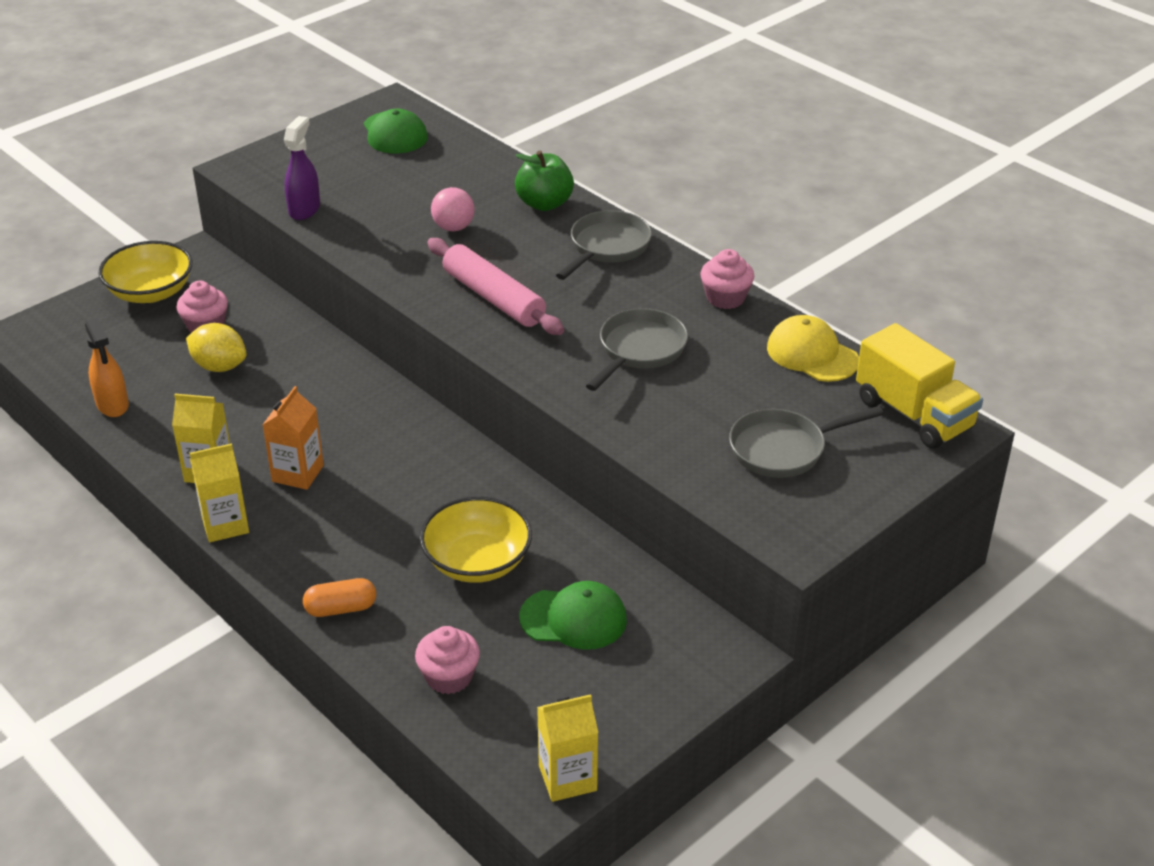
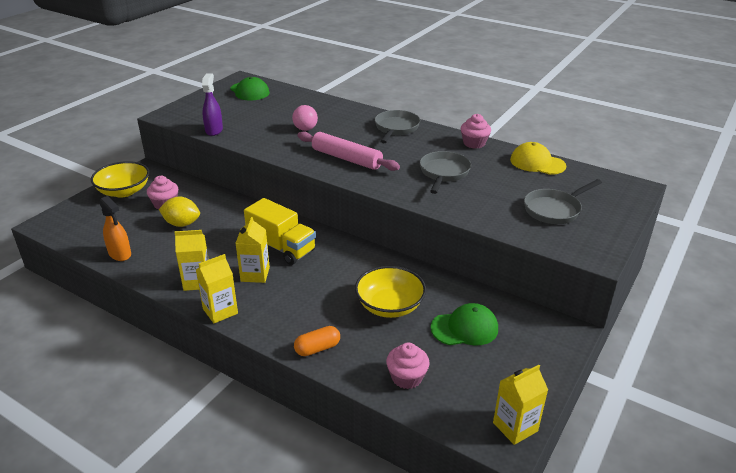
camera: 15 degrees left, 5 degrees down
(298, 473) = (255, 274): orange carton -> yellow carton
(544, 204) = (350, 113): green apple -> none
(914, 414) = (610, 183): yellow truck -> yellow truck (281, 247)

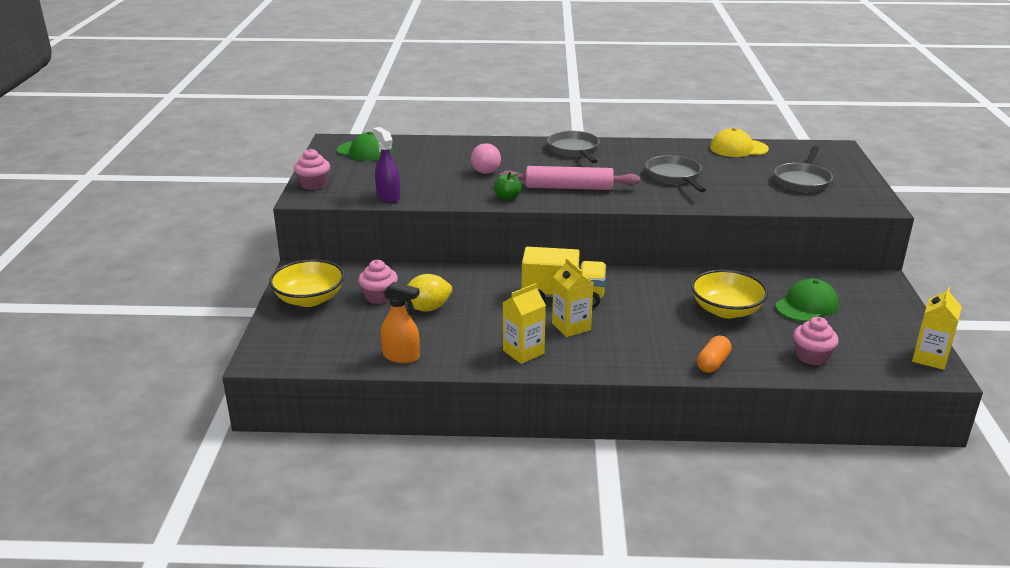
camera: 30 degrees left, 5 degrees down
(220, 311) = (583, 367): yellow carton -> none
(291, 154) = (507, 197): none -> green apple
(474, 143) = (663, 146): pink cupcake -> pink cupcake (313, 184)

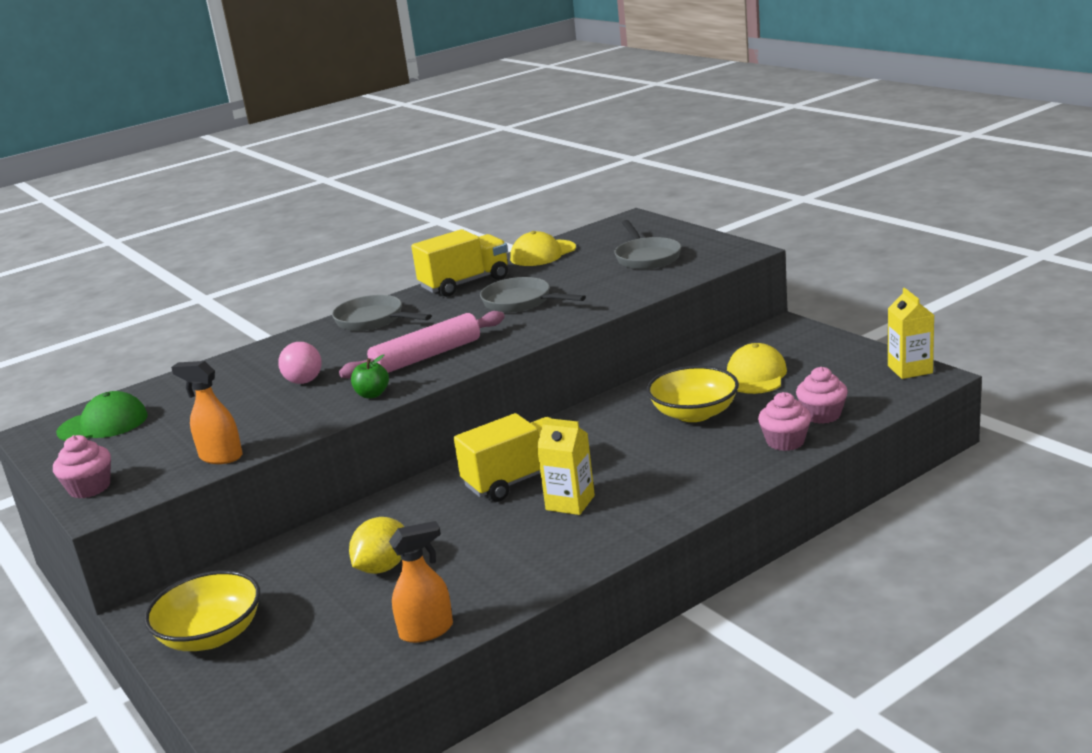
camera: 35 degrees left, 5 degrees down
(379, 296) = (302, 586): pink cupcake -> pink cupcake (785, 442)
(388, 197) = (220, 457): purple spray bottle -> orange spray bottle
(523, 352) = (557, 552): yellow carton -> none
(660, 149) = (465, 283): none -> yellow truck
(713, 363) = (750, 464): orange capsule -> none
(806, 305) = (756, 375): green cap -> yellow cap

